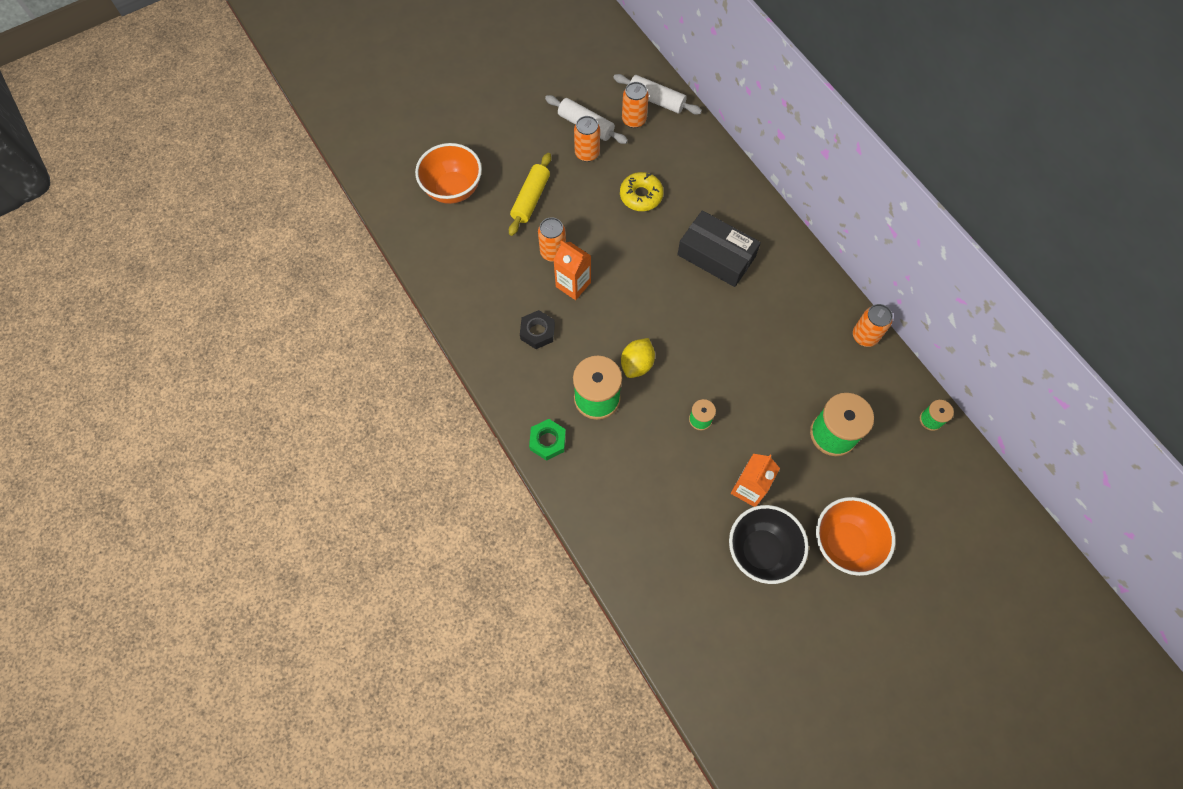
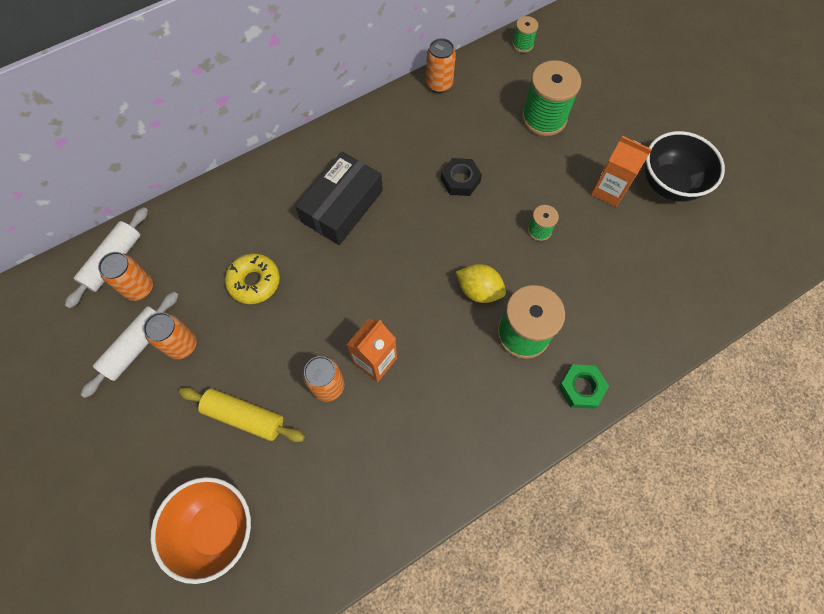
camera: 90 degrees left, 0 degrees up
(537, 332) = (440, 403): black nut -> black nut (460, 180)
(844, 543) = (649, 118): orange bowl -> none

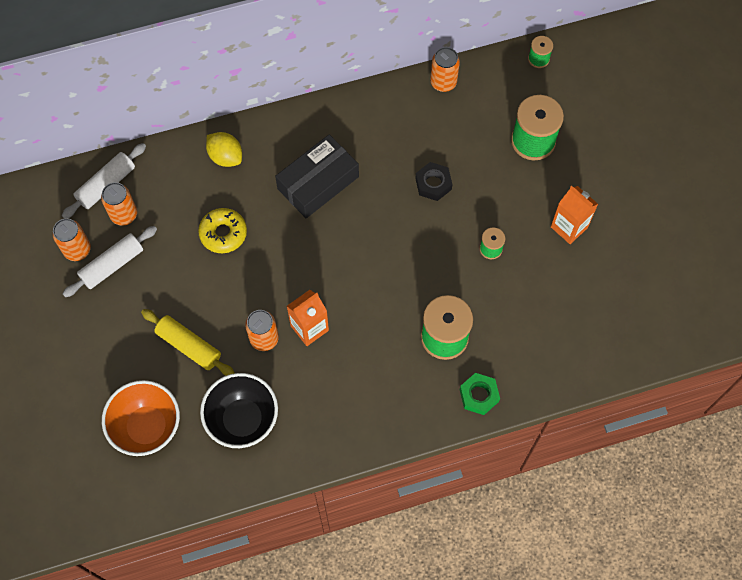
camera: 15 degrees right, 0 degrees up
(182, 345) = (150, 273): orange can -> orange can (77, 250)
(479, 290) = (418, 290): yellow lemon -> yellow lemon (226, 157)
(669, 184) = (629, 235): black bowl -> black bowl (243, 419)

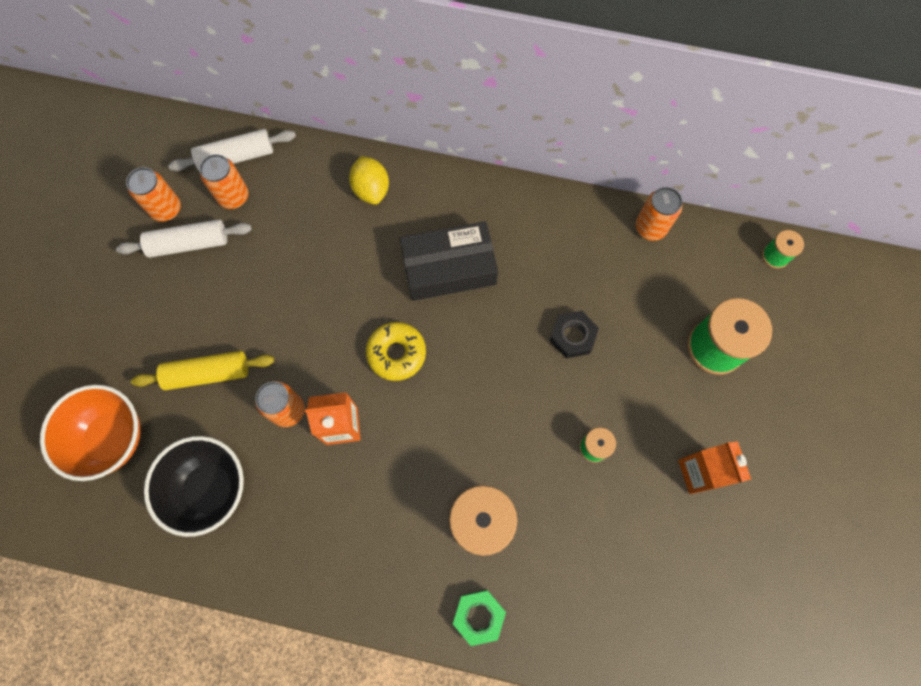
camera: 30 degrees right, 5 degrees up
(189, 346) = (208, 374): yellow rolling pin -> yellow rolling pin turned 75 degrees counterclockwise
(223, 233) = (318, 270): yellow donut -> yellow donut (396, 353)

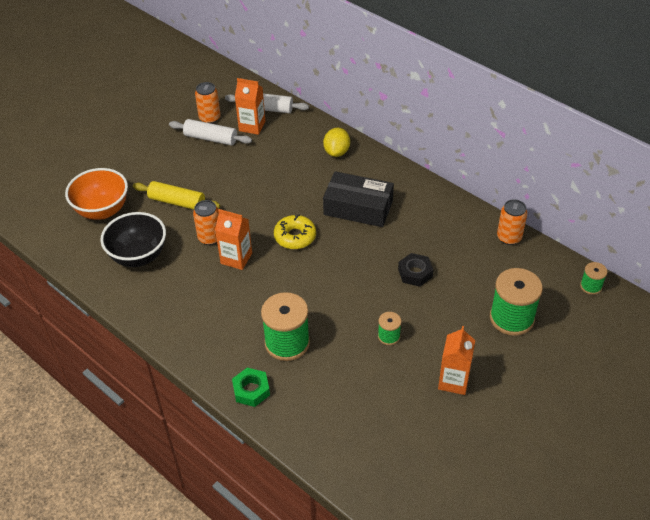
camera: 30 degrees right, 25 degrees down
(233, 197) = (252, 126): orange can -> orange carton

